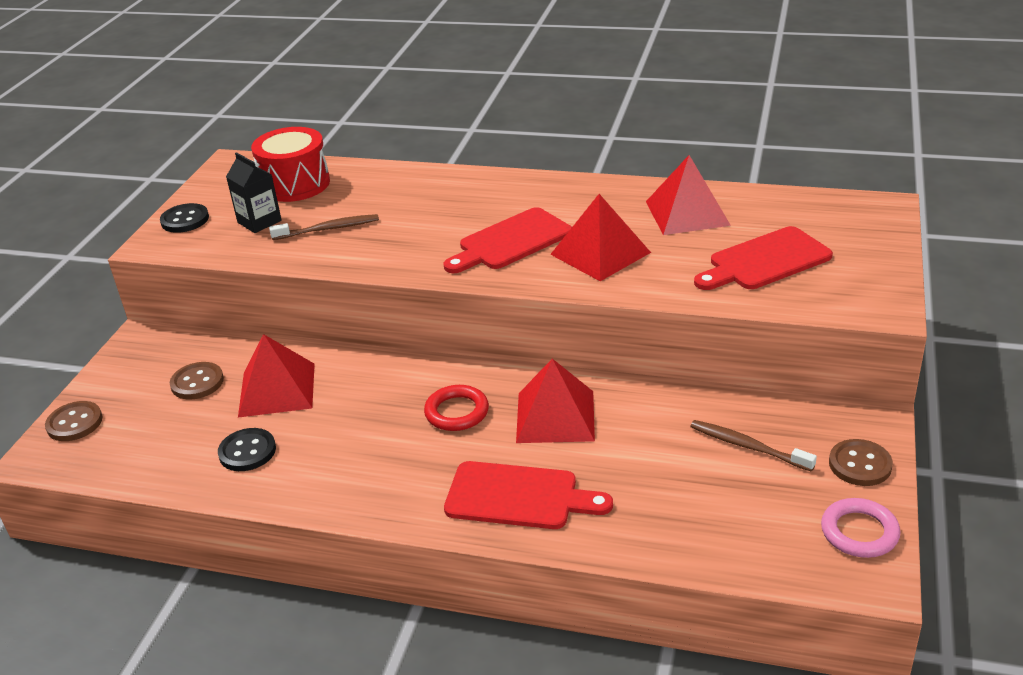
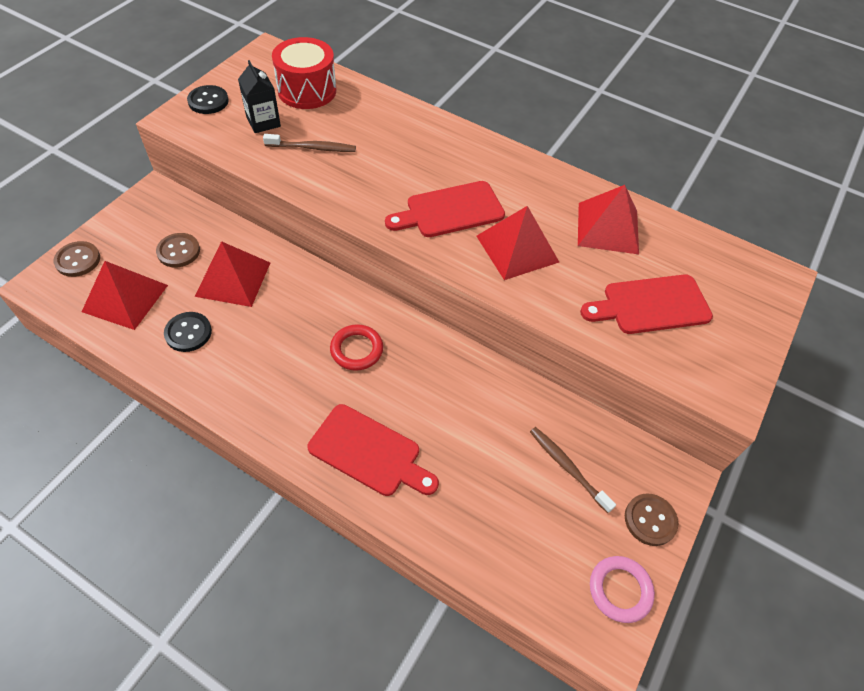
camera: 10 degrees right, 20 degrees up
(555, 416) = (430, 381): red pyramid -> red pyramid (125, 298)

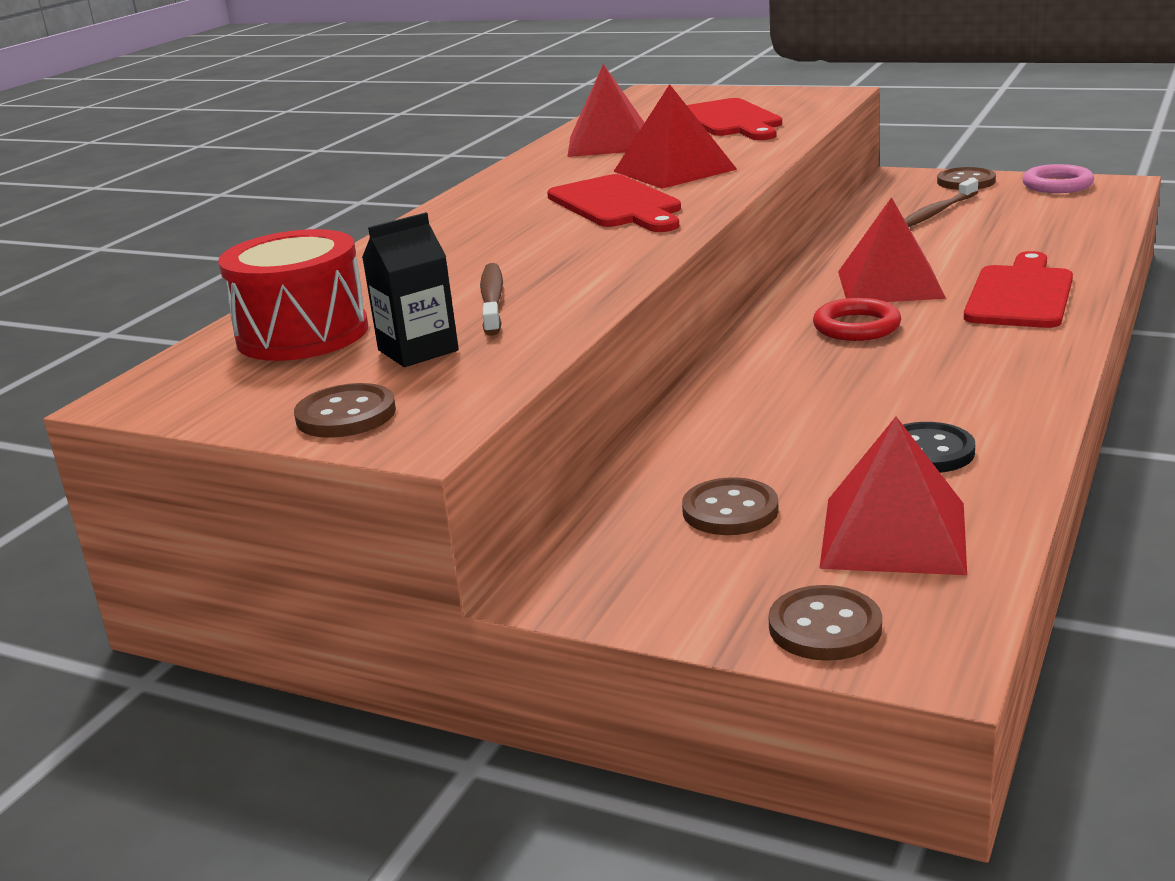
camera: 90 degrees left, 30 degrees down
(208, 101) = (346, 415): black button -> brown button
(233, 279) = (772, 441): red pyramid -> red pyramid (890, 284)

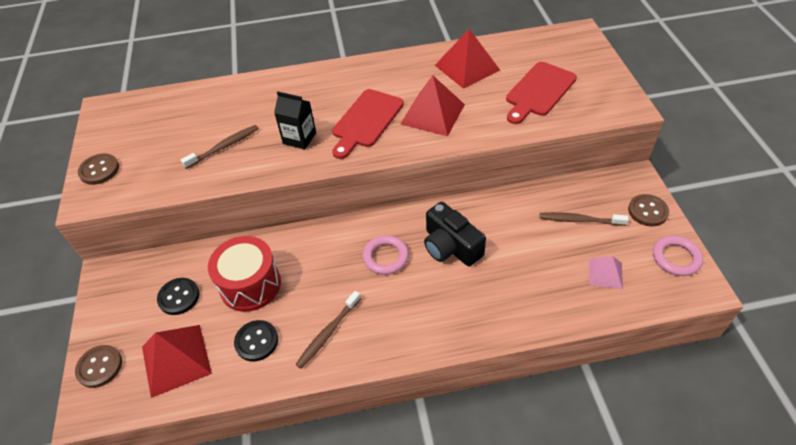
camera: 55 degrees right, 25 degrees up
(302, 334) = (170, 114): red drum -> red drum (250, 285)
(418, 350) = (164, 155): black carton -> black carton (299, 138)
(730, 510) = (179, 297): brown button -> black button
(856, 327) = (385, 257): red ring -> pink ring
(890, 284) = (450, 246): red pyramid -> black camera
(970, 392) = (328, 333): none -> brown toothbrush
(1020, 295) = (467, 307): red cutting board -> none
(1044, 217) = (605, 273): none -> pink pyramid

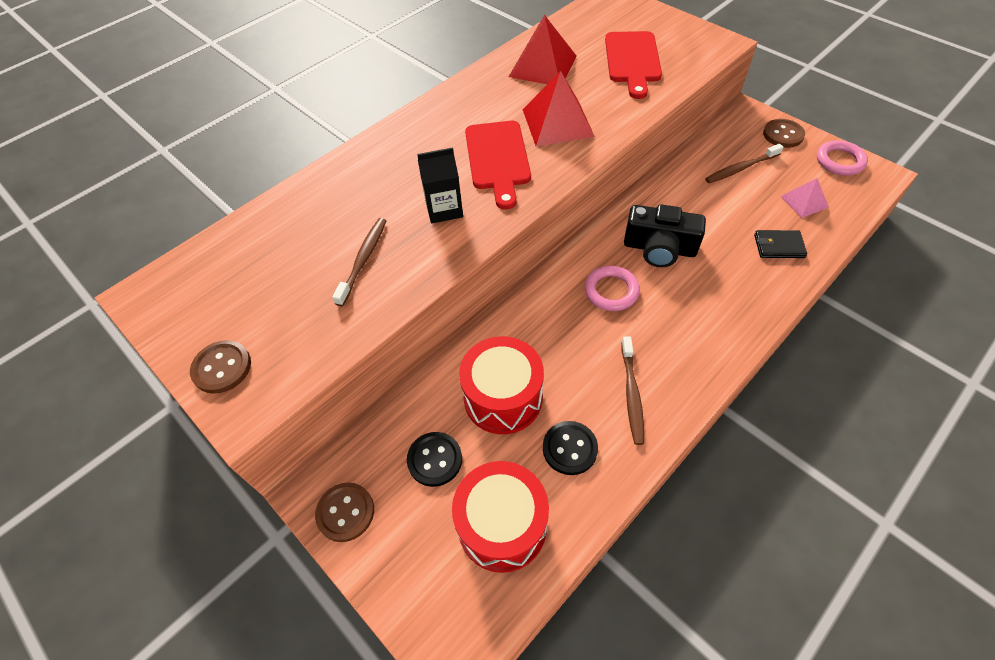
camera: 35 degrees left, 5 degrees up
(99, 367) = (418, 596): brown button -> brown button (345, 512)
(176, 359) = (502, 525): red pyramid -> red drum
(544, 295) = (778, 246): none -> black wallet

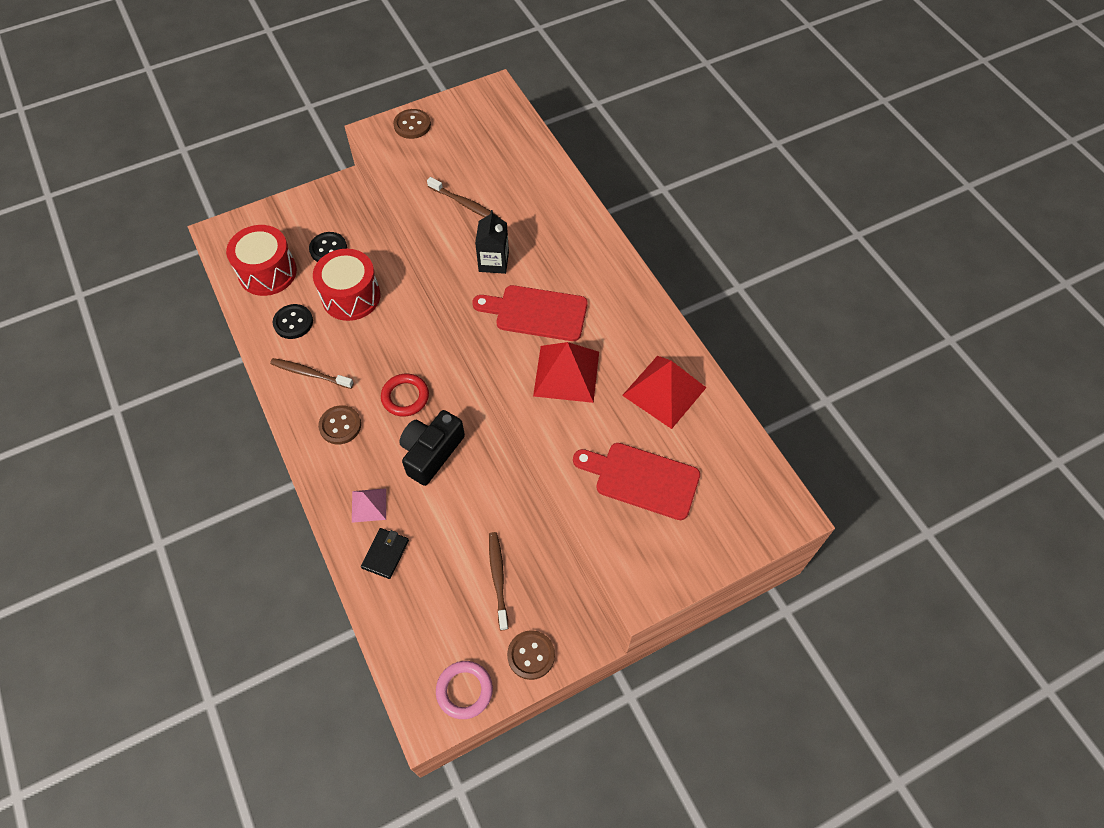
camera: 105 degrees right, 5 degrees up
(345, 512) = (321, 200): brown button -> brown button (340, 425)
(611, 291) = (405, 397): pink ring -> red ring
(804, 201) = (426, 613): pink pyramid -> pink pyramid (369, 505)

